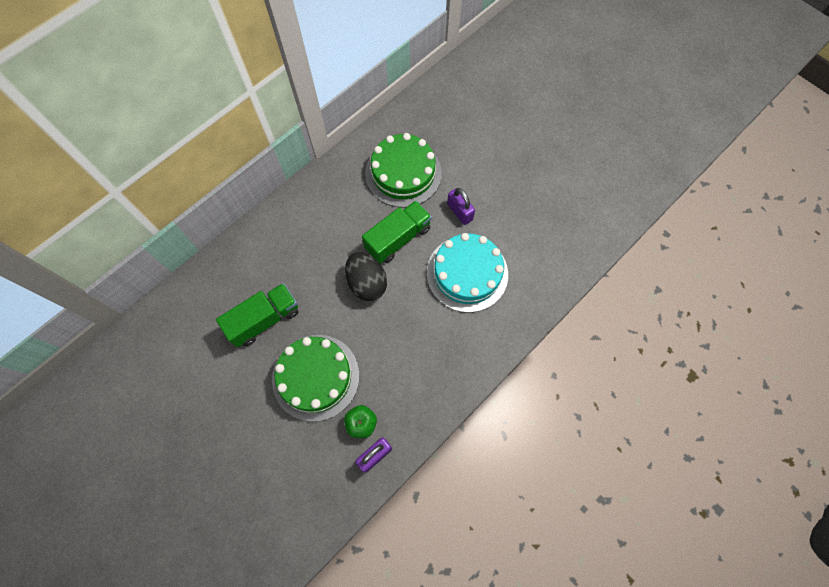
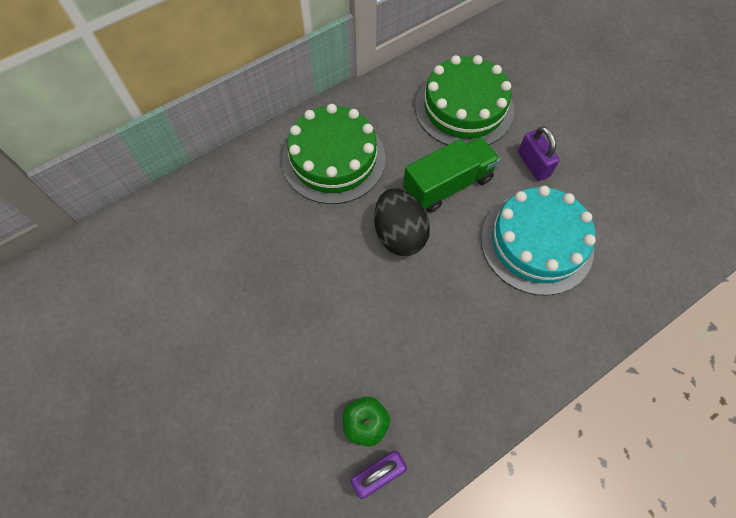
camera: 10 degrees right, 5 degrees down
(264, 319) = (256, 259): green truck -> none
(316, 377) = (311, 346): green cake -> green cake (333, 159)

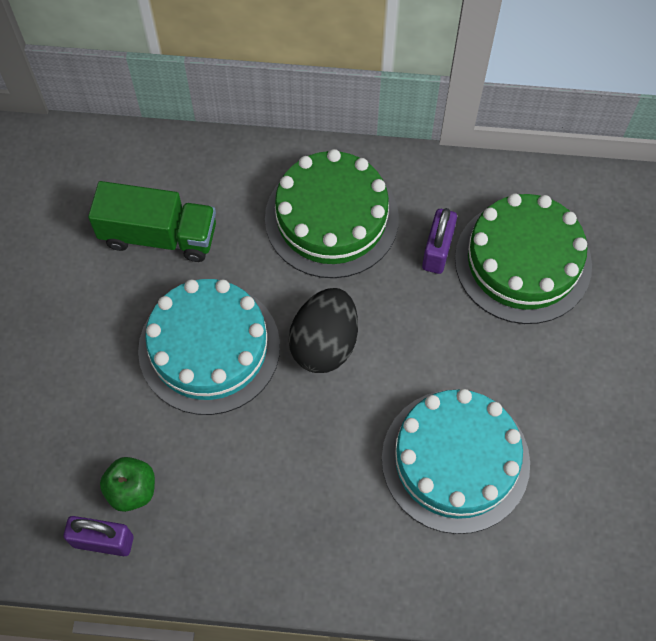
camera: 40 degrees right, 0 degrees up
(330, 291) = (209, 348): none -> turquoise cake
(448, 185) = (422, 331): green truck -> green truck (159, 236)
(533, 164) = (537, 378): purple padlock -> purple padlock (437, 250)

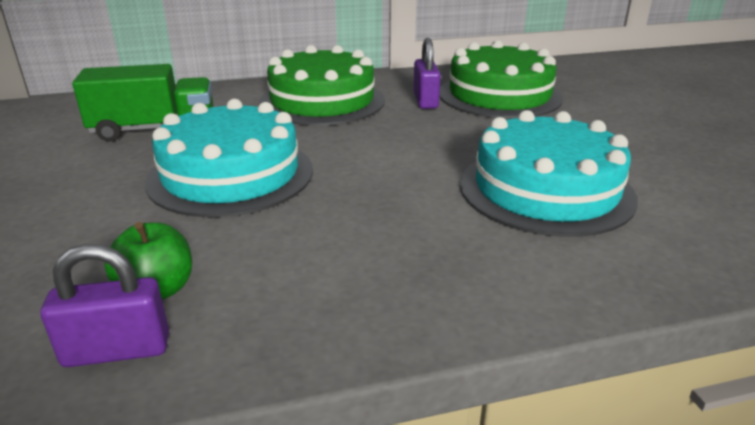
camera: 20 degrees left, 35 degrees down
(324, 344) = (356, 153): black egg -> none

